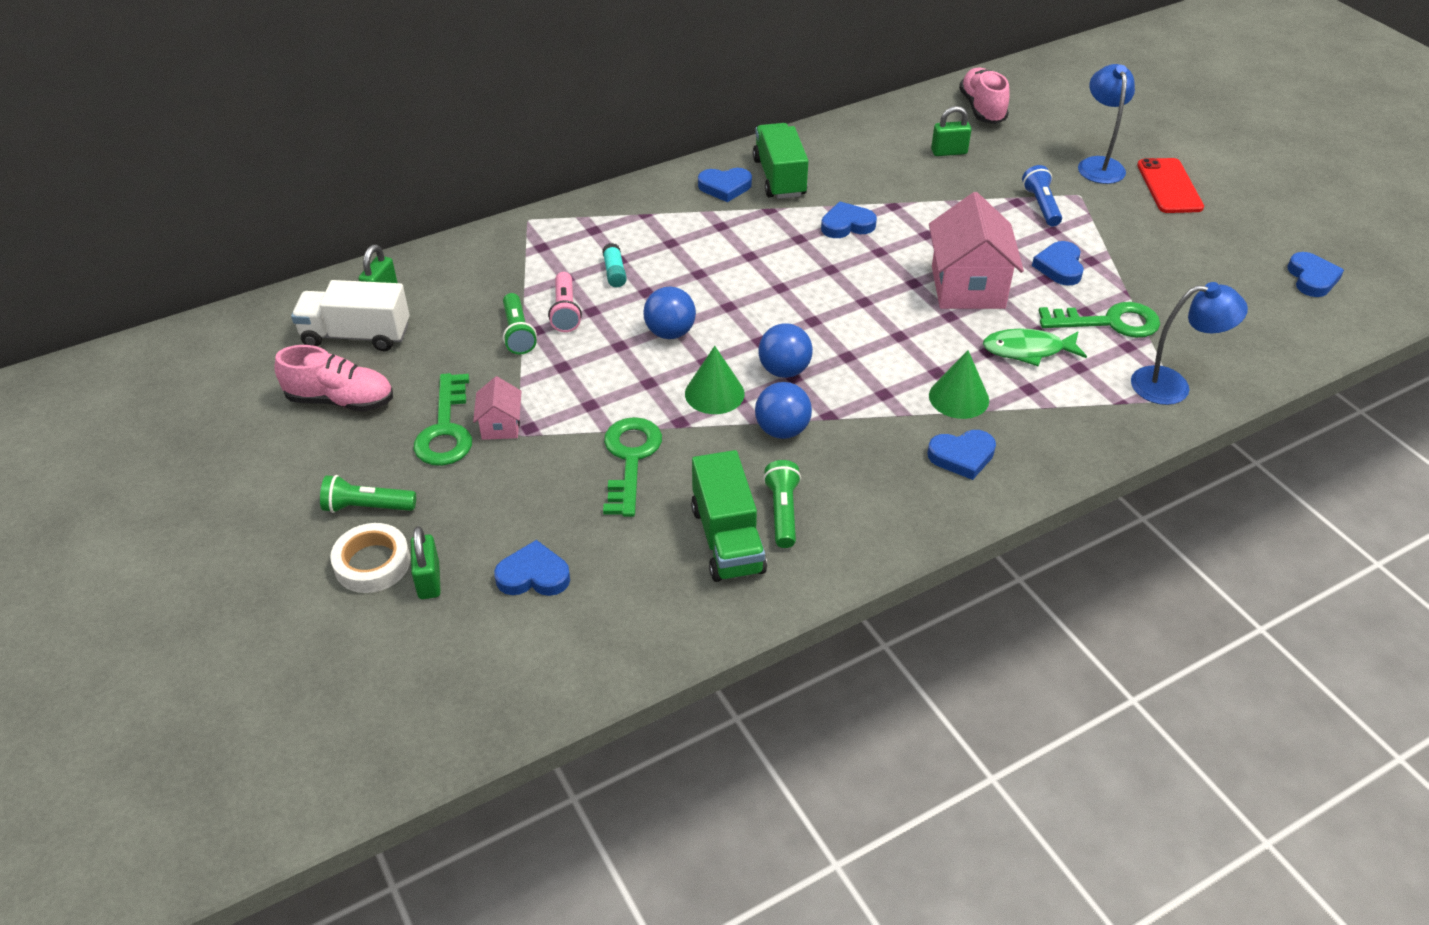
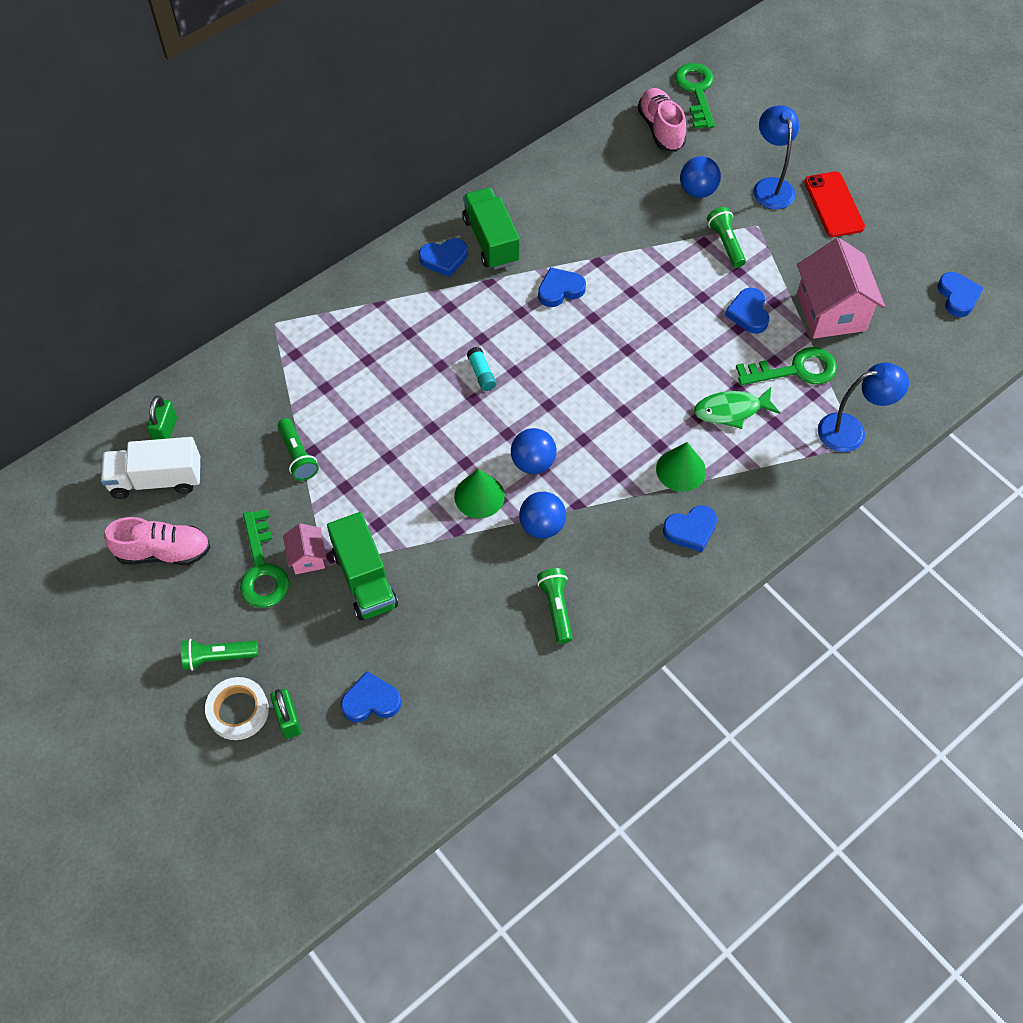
camera: 10 degrees left, 15 degrees up
(565, 311) = (333, 425): pink flashlight -> none
(614, 272) = (366, 375): turquoise glue stick -> turquoise glue stick (481, 373)
(630, 459) = (423, 575): green key -> green key (696, 91)
(670, 332) = (429, 436): blue ball -> blue ball (697, 191)
(727, 539) = (517, 641): green truck -> green truck (364, 579)
(949, 152) = (637, 188): green padlock -> none
(968, 287) = (673, 348): pink house -> pink house (831, 312)
(1041, 206) = (725, 243): blue flashlight -> green flashlight

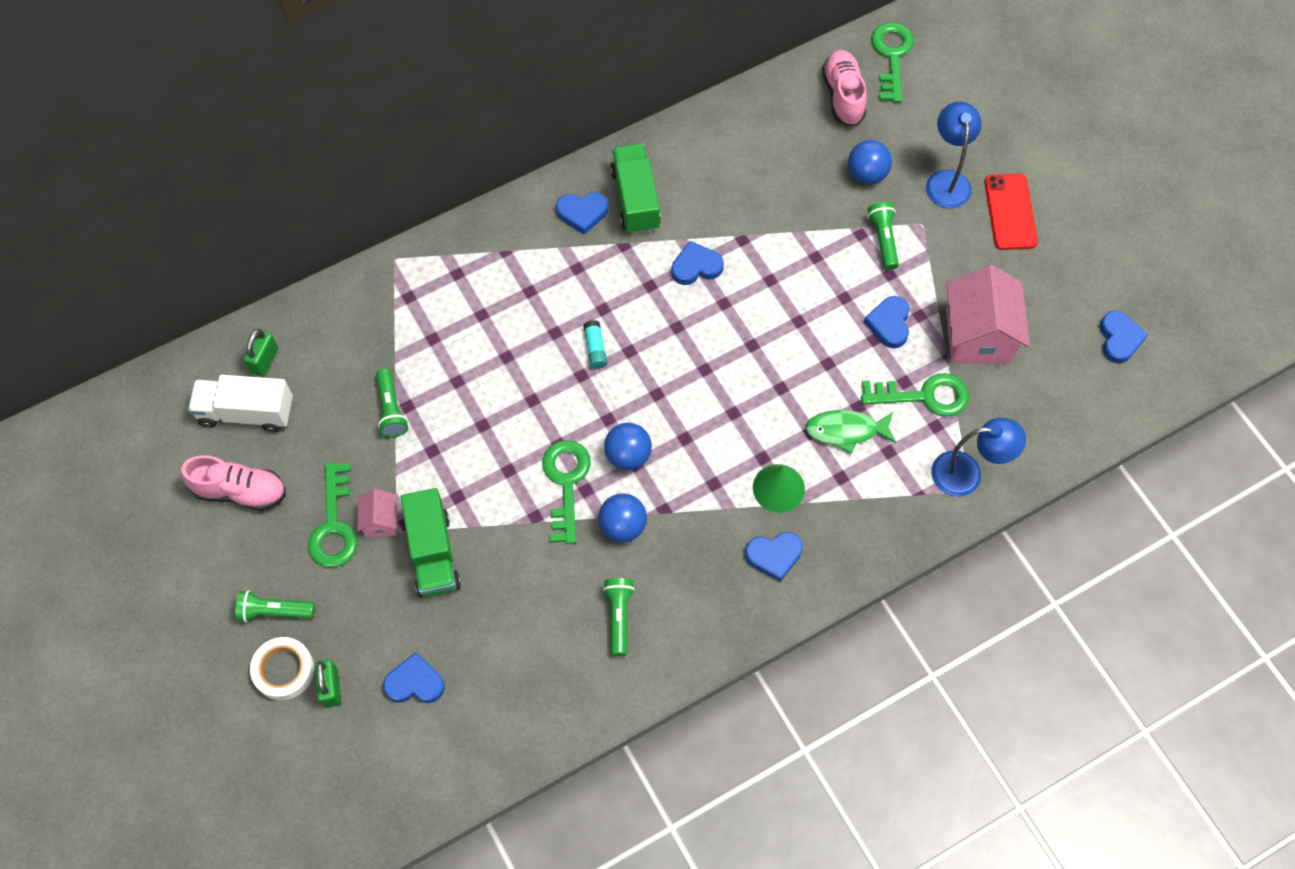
camera: 10 degrees right, 5 degrees up
(479, 496) = (566, 483): green cone -> green key

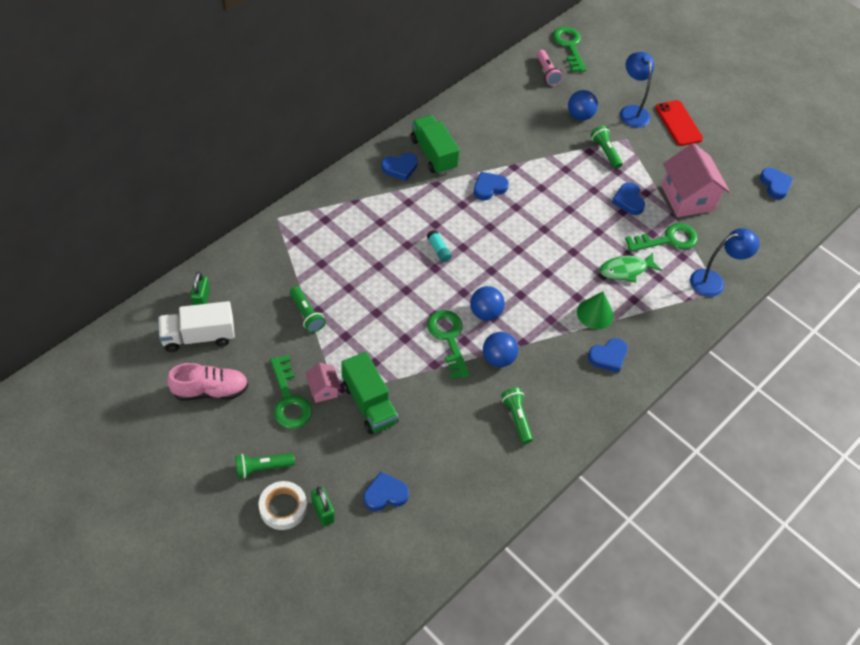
camera: 20 degrees left, 10 degrees down
(843, 96) = (547, 73): pink shoe -> pink flashlight

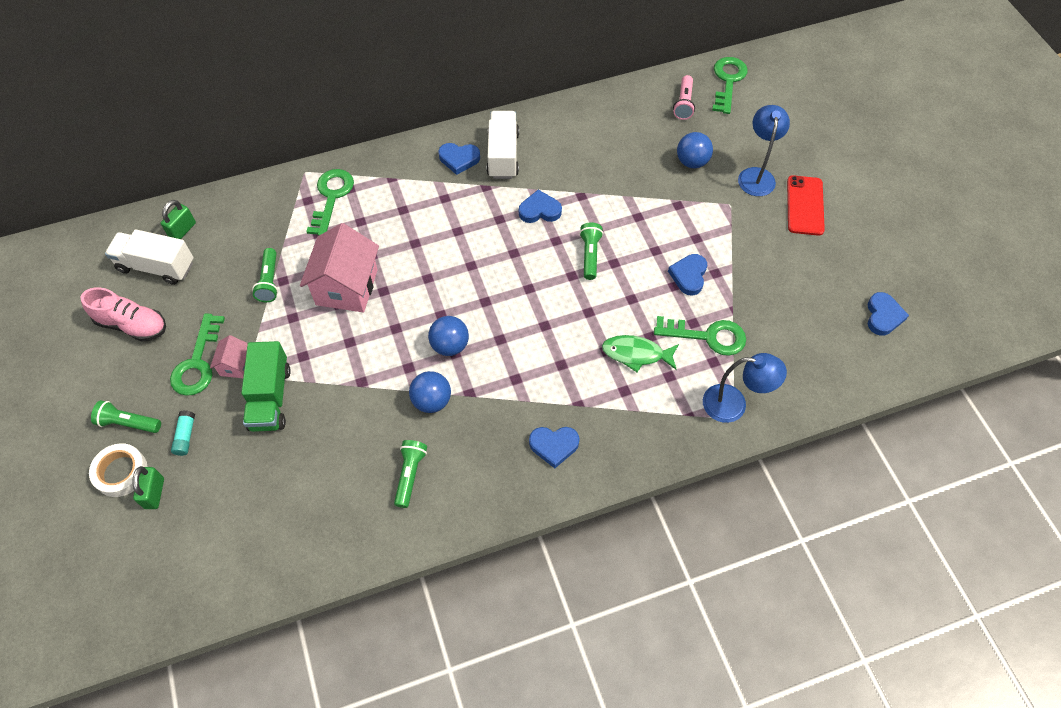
camera: 30 degrees right, 5 degrees up
(385, 494) = (225, 501): blue heart -> none
(433, 154) = (503, 155): green truck -> white truck
(438, 250) = (444, 259): turquoise glue stick -> turquoise glue stick (185, 436)
(448, 338) = (393, 359): green key -> green key (331, 197)
(595, 314) = (569, 391): green cone -> none
(605, 152) = (696, 211): green flashlight -> green flashlight (590, 255)
(687, 198) = (762, 296): pink house -> pink house (347, 287)

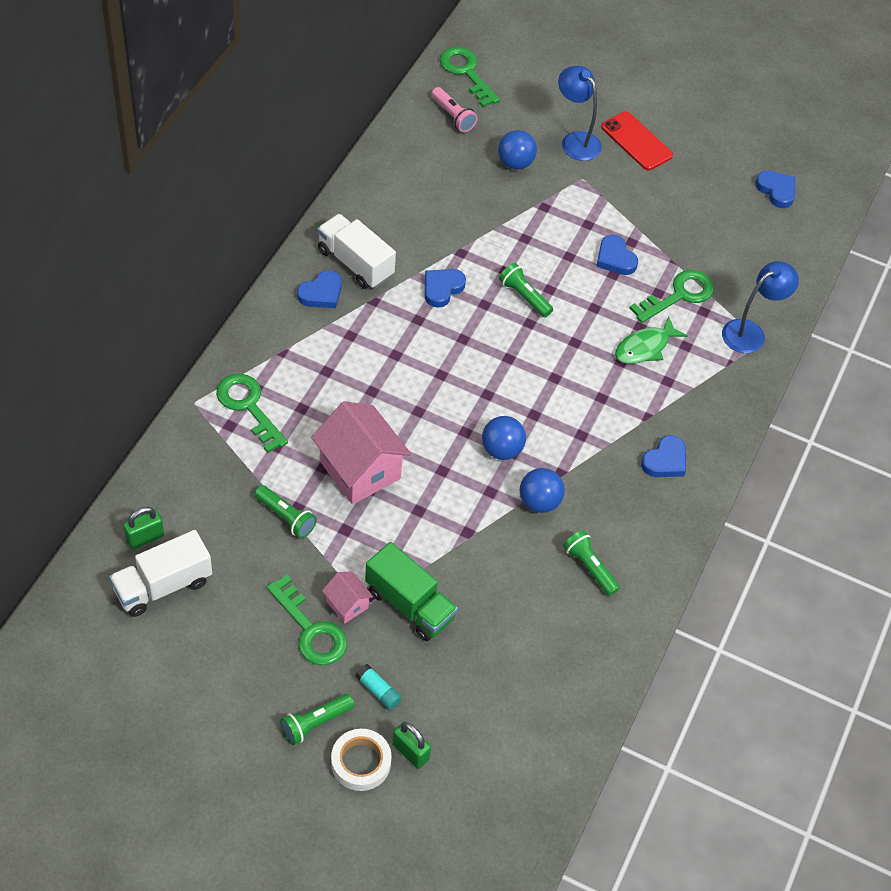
camera: 50 degrees left, 5 degrees down
(132, 325) = (209, 649): pink shoe -> none
(182, 230) = (145, 537): green padlock -> green padlock turned 75 degrees clockwise

